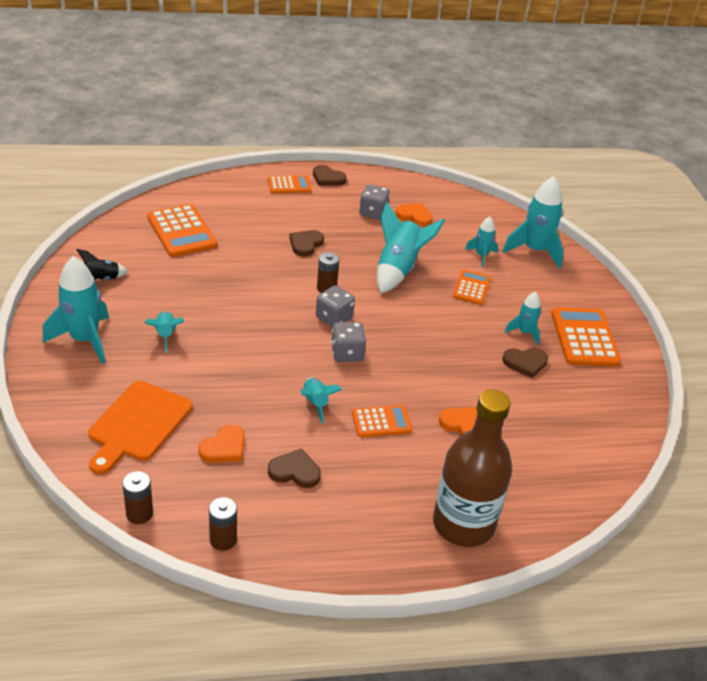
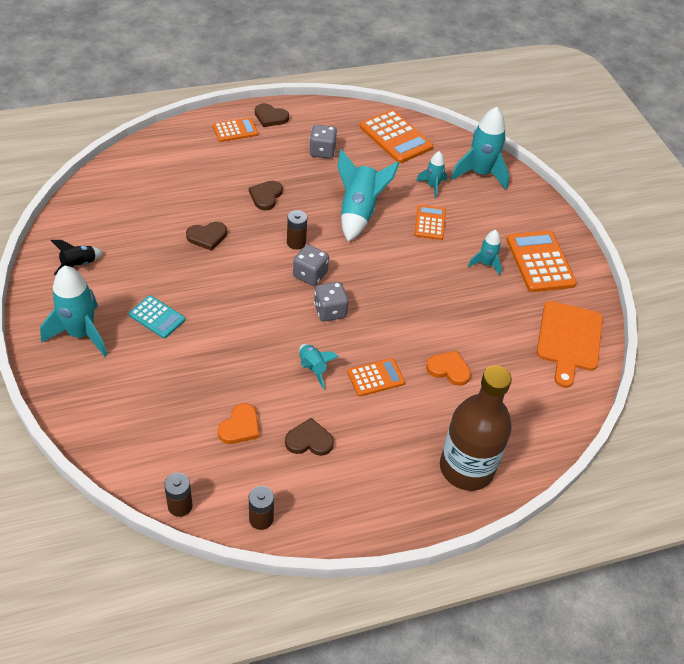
camera: 10 degrees left, 10 degrees up
(138, 424) = (155, 415): orange cutting board -> orange cutting board (569, 339)
(166, 335) = (157, 317): turquoise rocket -> turquoise calculator
(182, 231) = (143, 198): orange calculator -> orange calculator (396, 137)
(414, 216) = (362, 150): orange heart -> none
(525, 363) = (492, 296): brown heart -> brown heart (207, 237)

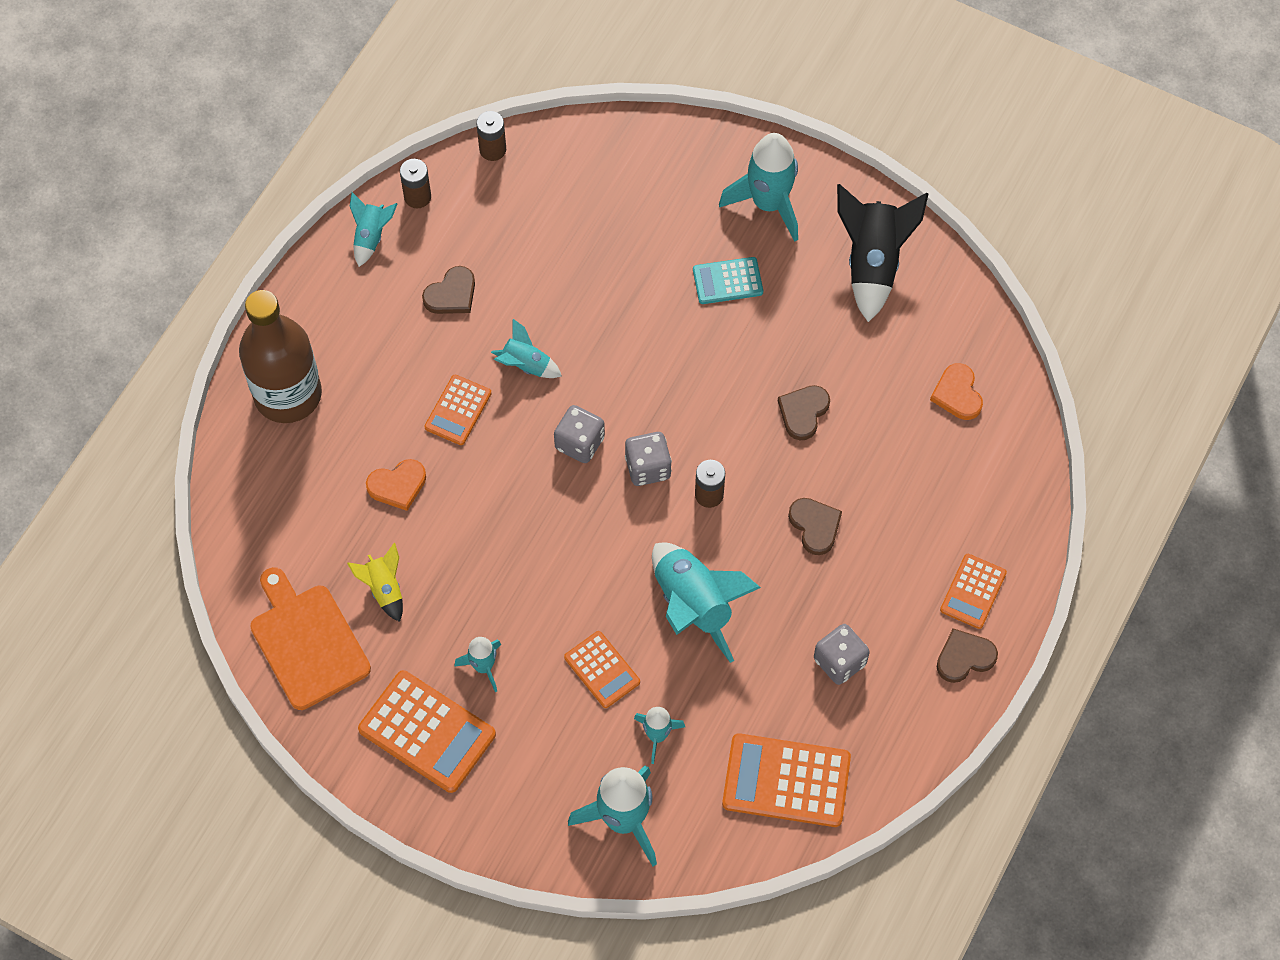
camera: 140 degrees right, 15 degrees up
(79, 265) = (872, 263): black rocket -> black rocket, size x1.85
(240, 427) = (524, 252): orange heart -> orange heart (957, 394)
(318, 519) = (371, 236): none -> turquoise rocket
(504, 330) = (384, 589): none -> yellow rocket

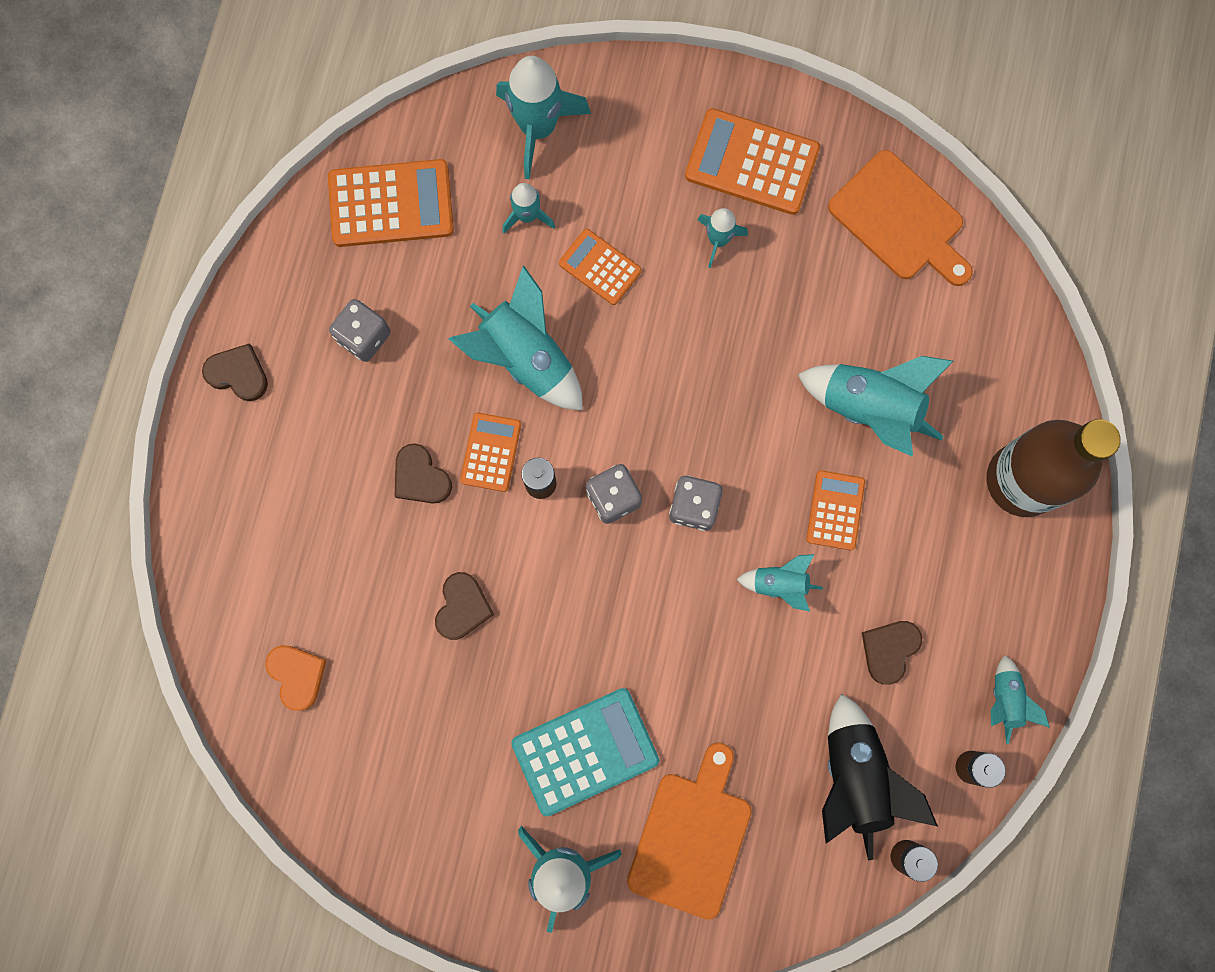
camera: 165 degrees right, 15 degrees up
(384, 589) = (844, 293): yellow rocket -> none
(397, 485) = (869, 408): orange heart -> turquoise rocket
(659, 201) = (691, 837): none -> orange cutting board
(727, 281) = (585, 751): turquoise calculator -> turquoise calculator, size x1.68
(872, 263) = (424, 821): black rocket -> black rocket (854, 776)
(964, 657) = (238, 374): brown heart -> brown heart turned 120 degrees counterclockwise
(973, 591) = (241, 447): orange calculator -> orange calculator (490, 452)

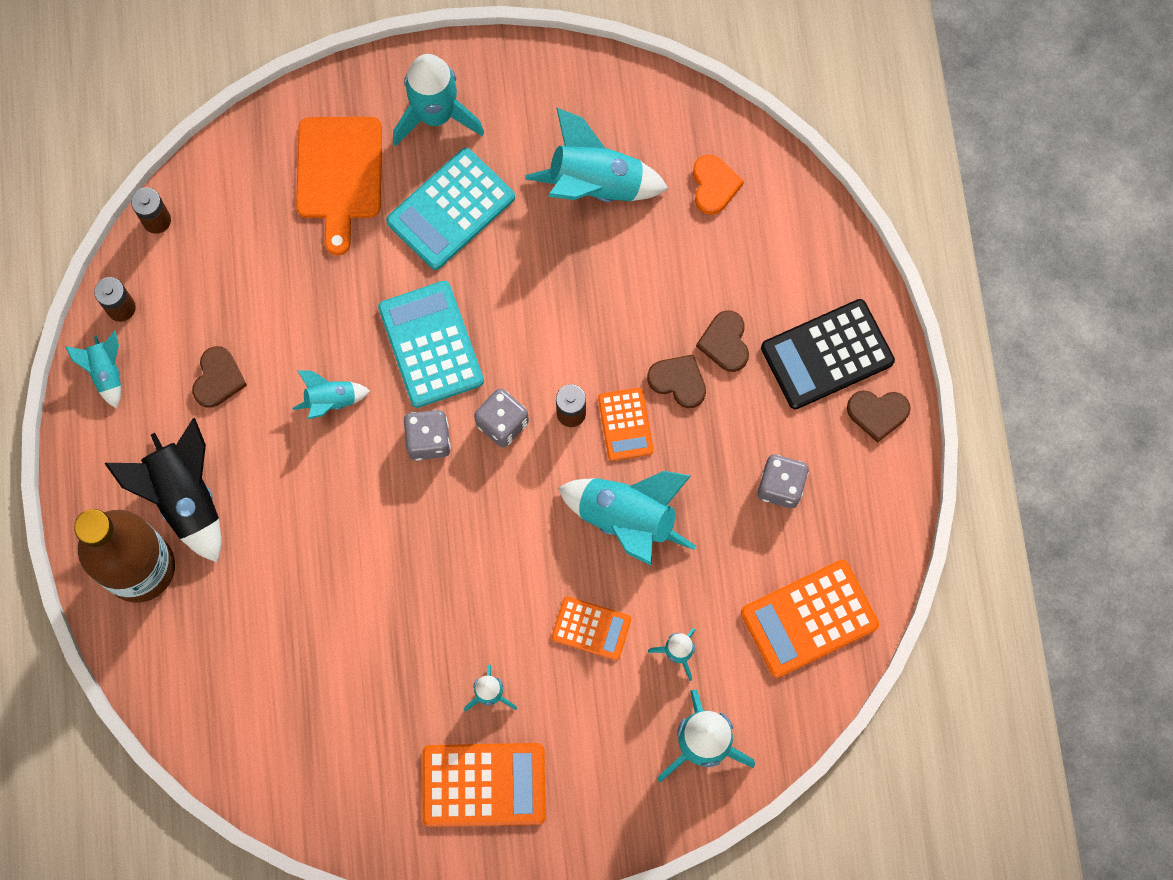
camera: 160 degrees right, 5 degrees down
(261, 450) = (827, 355): none -> black calculator
(297, 675) = (714, 185): orange heart -> orange heart turned 135 degrees counterclockwise
(462, 607) = (598, 287): brown heart -> brown heart (725, 342)
(658, 607) = (430, 344): none -> turquoise calculator
(835, 510) = (301, 481): orange calculator -> none
(854, 776) = (218, 267): black rocket -> black rocket (185, 498)
(869, 408) = (298, 584): turquoise rocket -> turquoise rocket (595, 185)
(900, 220) = (323, 778): orange cutting board -> none

